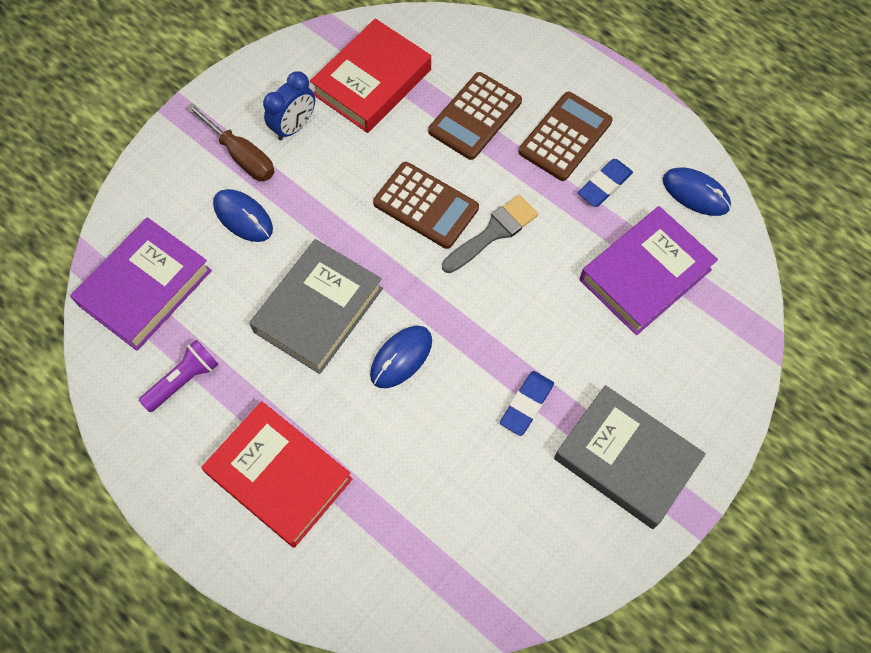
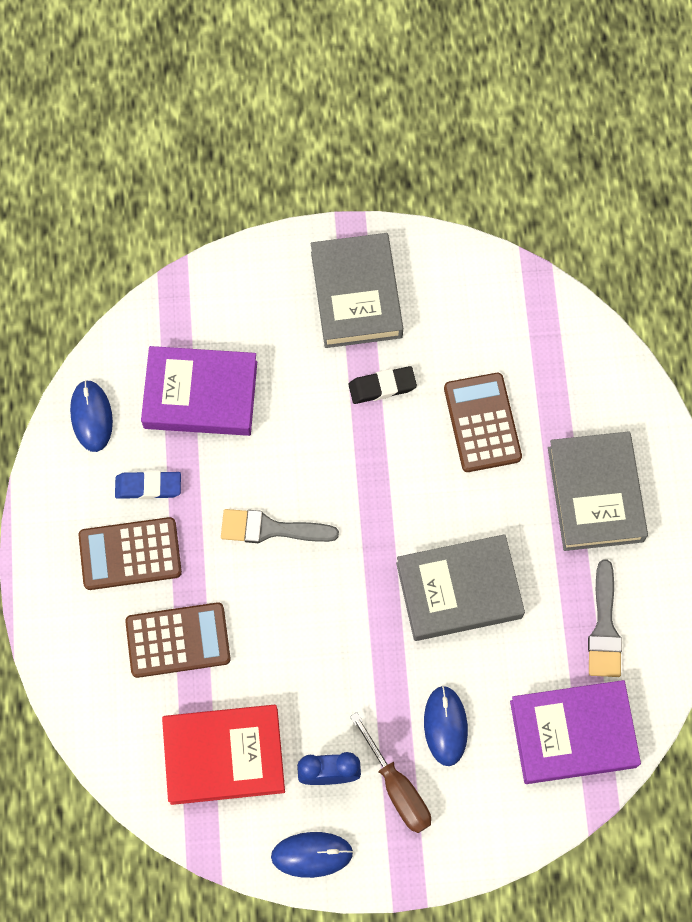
camera: 135 degrees left, 5 degrees up
(184, 380) = (604, 628): purple flashlight -> grey brush
(241, 155) = (397, 787): brown screwdriver -> brown screwdriver turned 150 degrees clockwise
(279, 476) = (595, 494): red book -> grey book
(401, 357) = (434, 498): blue mouse -> blue mouse (312, 854)
(426, 205) = (297, 599): brown calculator -> brown calculator (482, 423)
(526, 404) = (382, 387): blue eraser -> black eraser

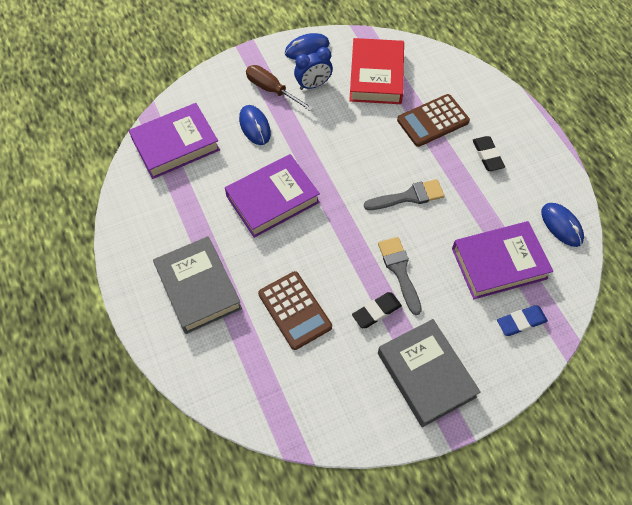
camera: 160 degrees right, 10 degrees down
(130, 554) = (487, 155): brown calculator -> black eraser
(148, 486) = (499, 196): blue eraser -> blue eraser (521, 322)
(224, 756) = (376, 76): red book -> red book turned 60 degrees counterclockwise
(459, 590) = (272, 199): grey book -> purple book
(604, 628) = (170, 207): grey brush -> grey brush (399, 270)

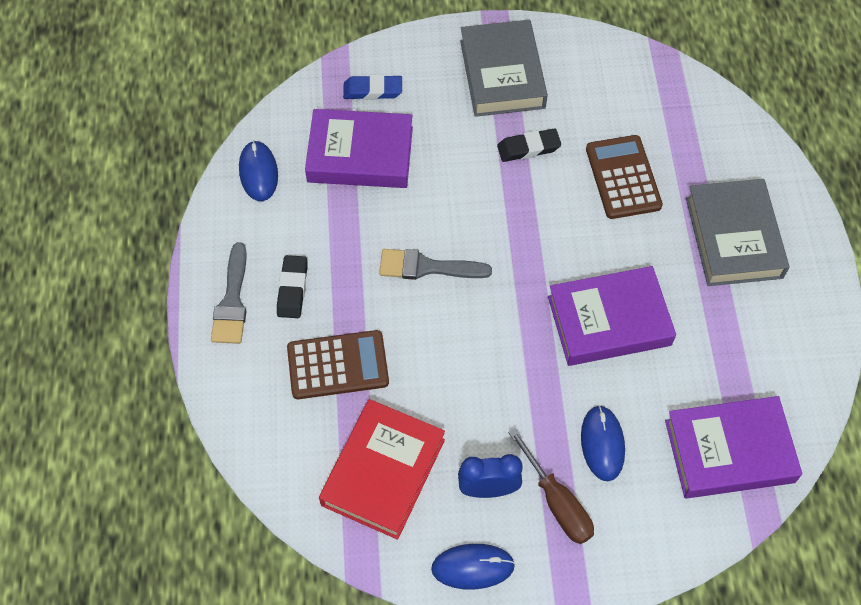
camera: 160 degrees left, 0 degrees up
(399, 270) = (481, 182): grey brush -> grey brush (232, 301)

